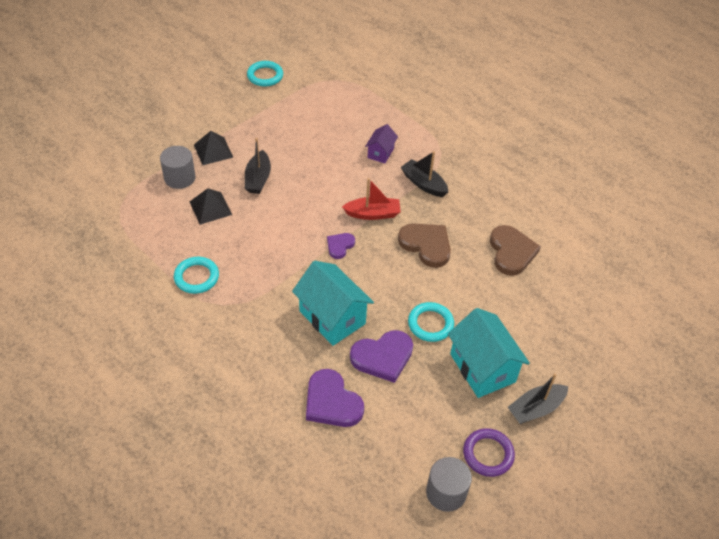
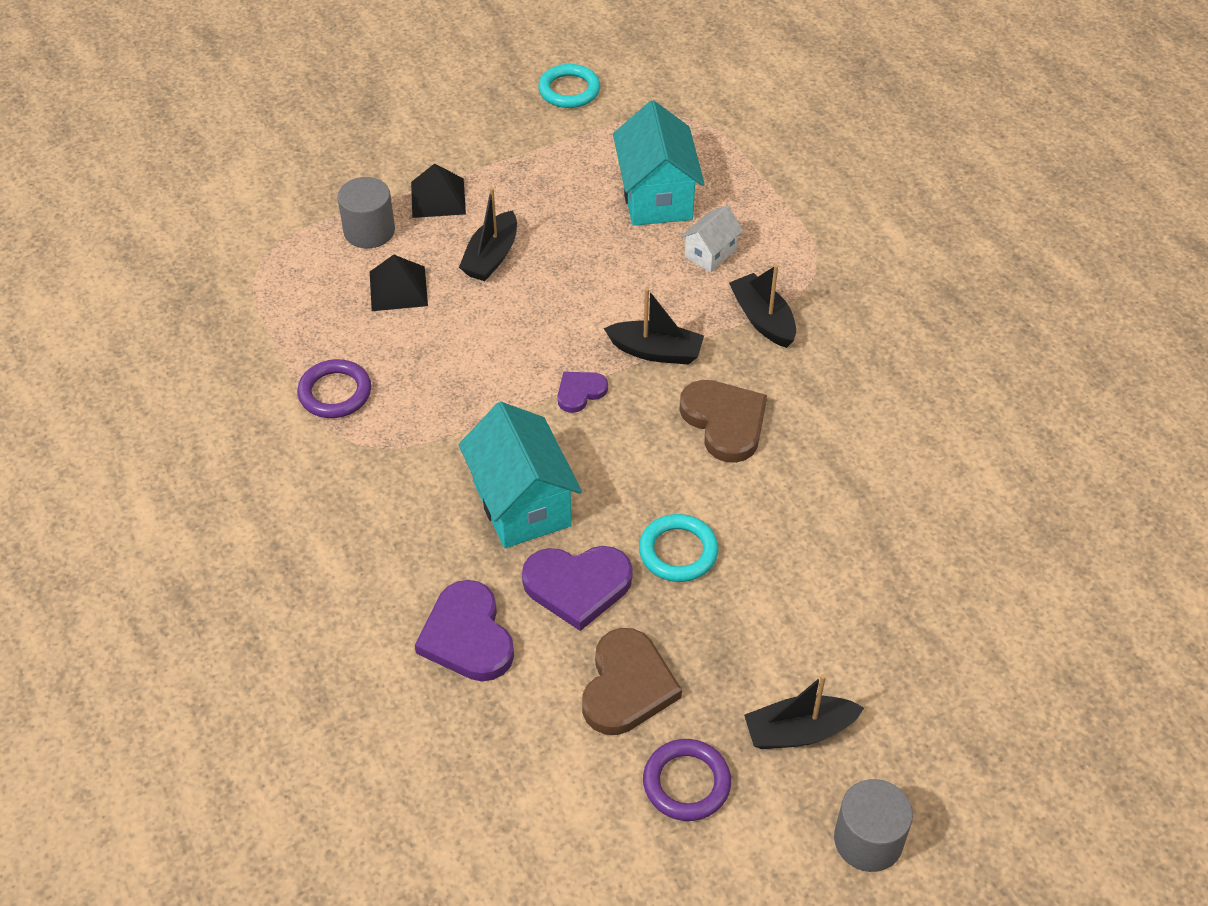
camera: 20 degrees right, 0 degrees up
(196, 277) = (335, 393): turquoise ring -> purple ring
(373, 214) = (656, 351): red boat -> black boat
(380, 153) = (710, 253): purple house -> white house
(446, 492) = (592, 824): grey cylinder -> grey cylinder (868, 840)
(482, 368) = (735, 643): turquoise house -> turquoise house (656, 196)
(511, 252) = (867, 465): brown heart -> brown heart (627, 686)

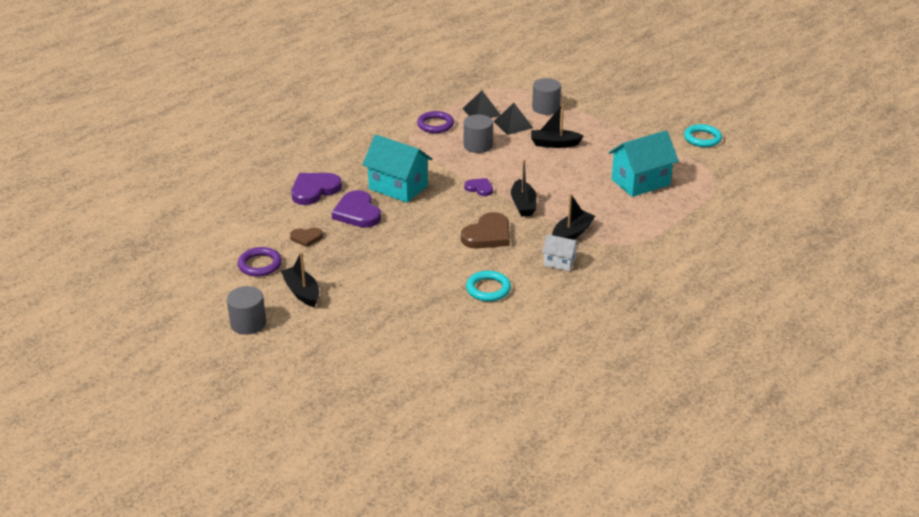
camera: 70 degrees right, 15 degrees down
(438, 198) = (584, 120): black pyramid -> black pyramid (481, 112)
(441, 354) = (478, 145): none -> grey cylinder
(521, 503) = (398, 187): turquoise house -> turquoise house turned 75 degrees clockwise
(627, 686) = (306, 238): brown heart -> brown heart, size x0.56
(678, 551) = (393, 237): turquoise ring -> turquoise ring (488, 289)
(710, 253) = (610, 207): white house -> white house (559, 262)

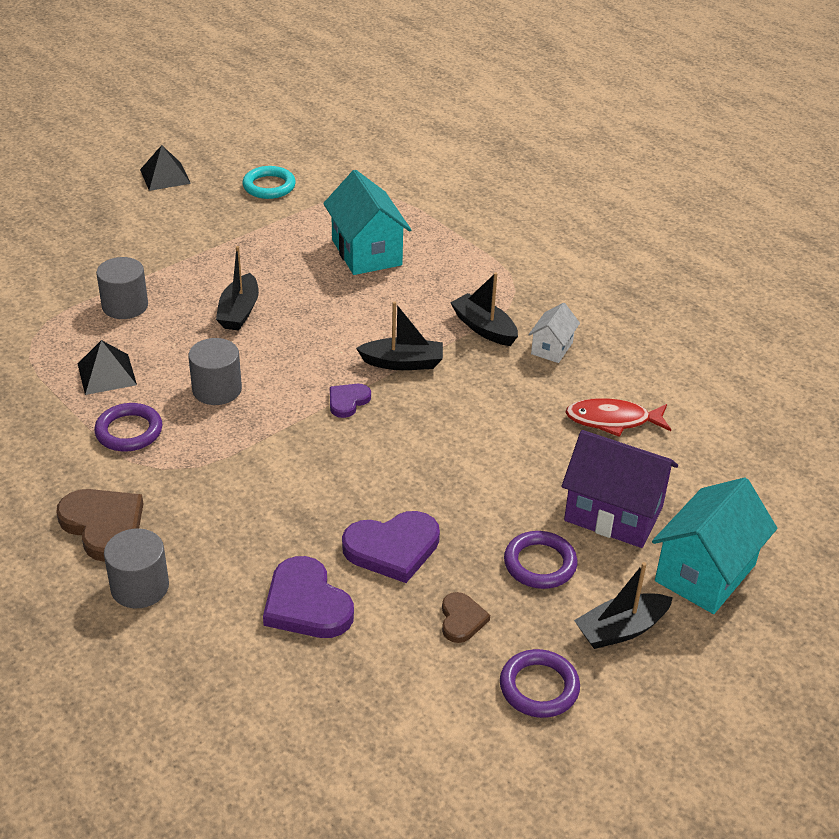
camera: 85 degrees left, 5 degrees up
(248, 323) = (709, 704): grey cylinder -> grey cylinder (140, 587)
(351, 262) = (540, 564): none -> purple ring
(397, 289) = (613, 514): none -> purple house
(398, 187) = (323, 492): turquoise house -> turquoise house (705, 573)
(488, 235) = (478, 406): brown heart -> brown heart (103, 525)
(488, 289) = (613, 420): turquoise ring -> red fish
(513, 124) = (163, 345): black pyramid -> black pyramid (165, 176)

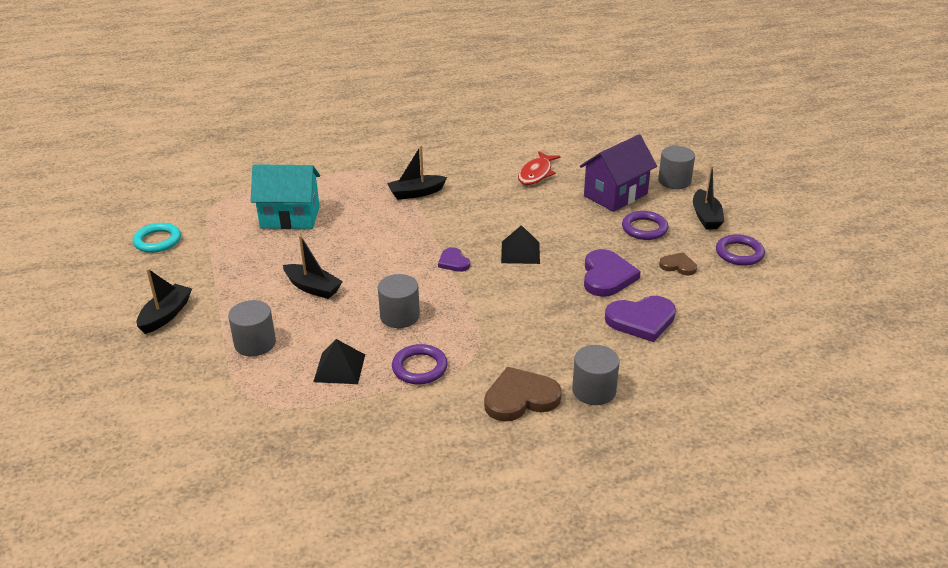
camera: 65 degrees left, 5 degrees down
(165, 176) = (83, 289): black pyramid -> black pyramid (520, 252)
(403, 363) = (428, 231): black boat -> black boat (166, 315)
(552, 348) = (455, 175): white house -> none
(705, 573) = (674, 181): turquoise house -> grey cylinder

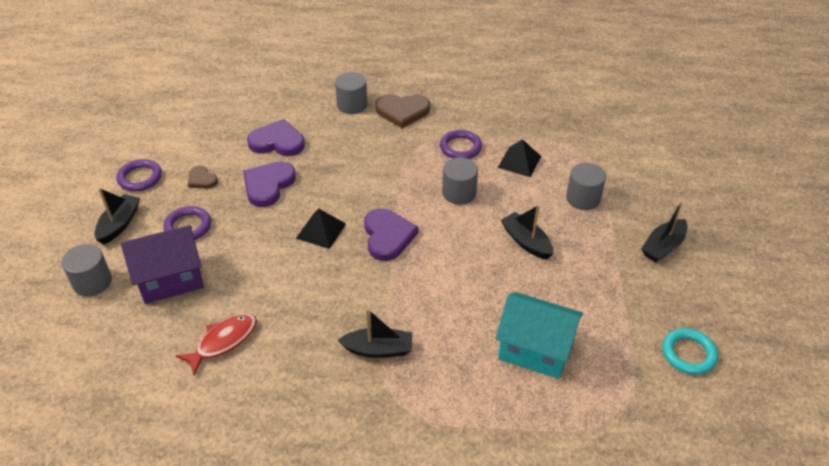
camera: 160 degrees left, 10 degrees up
(453, 262) = (387, 236): purple heart -> purple heart, size x1.78

